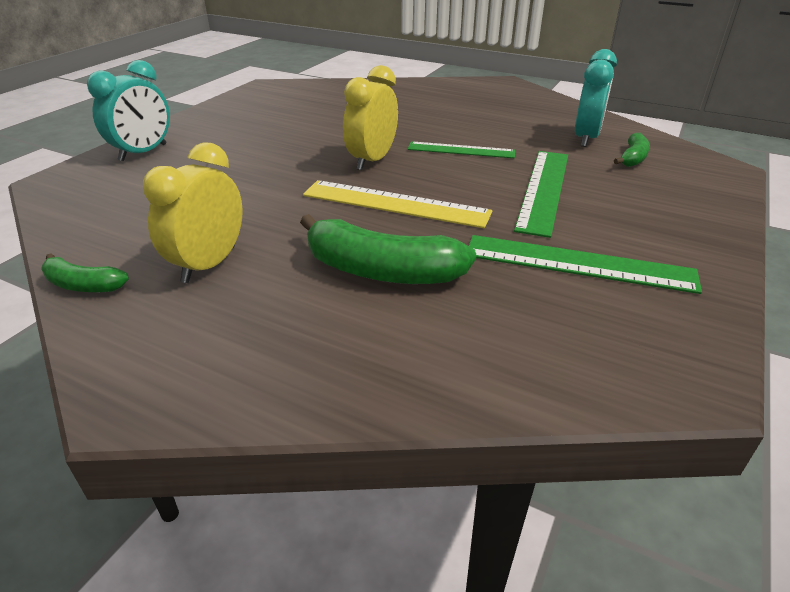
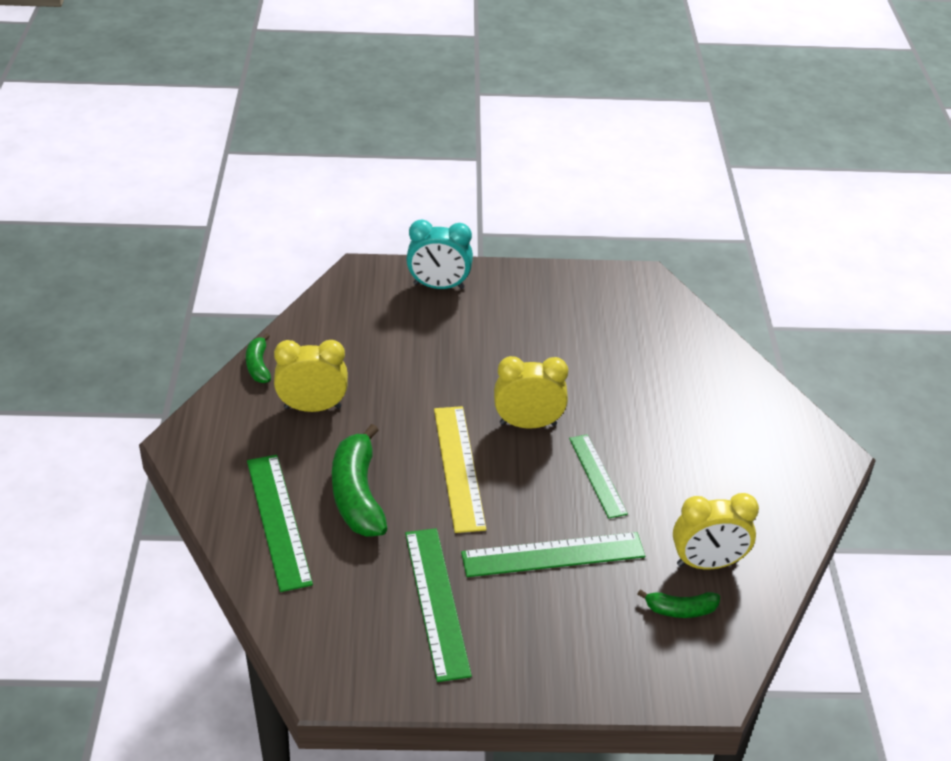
camera: 60 degrees right, 5 degrees up
(375, 344) = (278, 520): none -> green ruler
(586, 138) = (707, 563): turquoise clock -> yellow clock

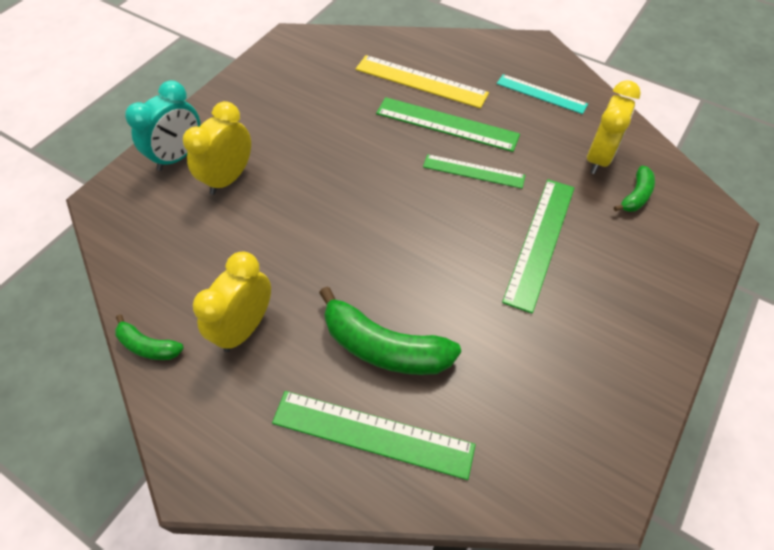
camera: 55 degrees left, 15 degrees up
(436, 602) = (548, 350): green ruler -> green ruler (447, 124)
(459, 467) = (403, 254): yellow ruler -> yellow ruler (421, 81)
(528, 424) = (388, 183): yellow clock -> yellow clock (228, 178)
(758, 486) = (541, 94): none -> turquoise ruler

